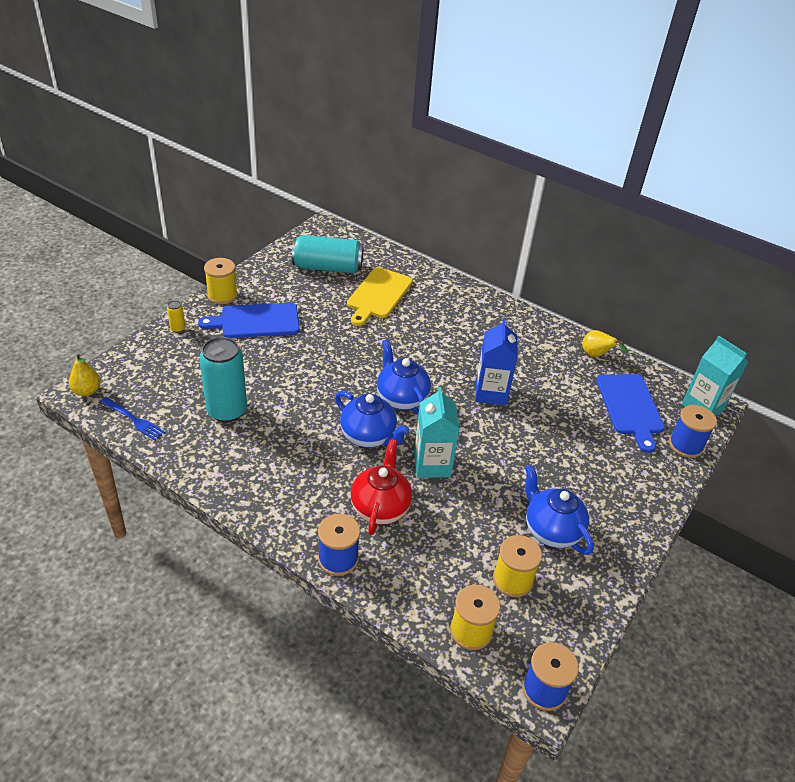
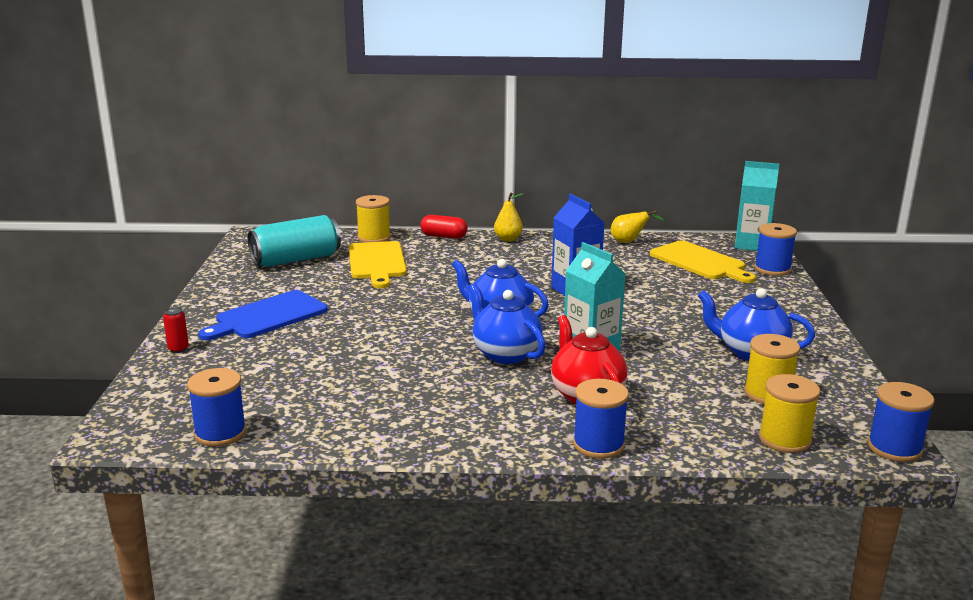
camera: 30 degrees left, 20 degrees down
(87, 391) = (122, 432): yellow pear -> yellow pear (508, 239)
(134, 420) = (220, 433): blue fork -> blue spool
(178, 328) = (178, 349): yellow can -> red can
(222, 295) = (200, 310): yellow spool -> yellow spool (374, 238)
(227, 411) = (326, 388): turquoise can -> none
(369, 437) = (505, 354): blue teapot -> blue teapot turned 135 degrees counterclockwise
(455, 285) = (443, 236): none -> red capsule
(630, 407) = (700, 262): blue cutting board -> yellow cutting board

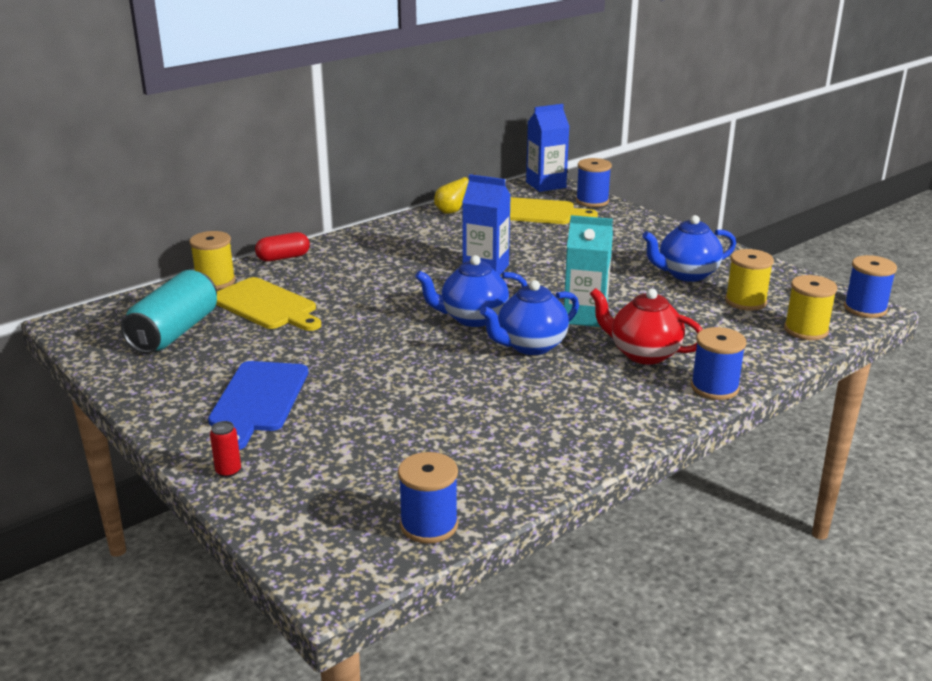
camera: 40 degrees left, 5 degrees up
(505, 354) = (530, 346): blue teapot -> blue teapot turned 45 degrees counterclockwise
(508, 239) = (347, 241): yellow pear -> none
(751, 245) = (546, 185): turquoise carton -> blue carton

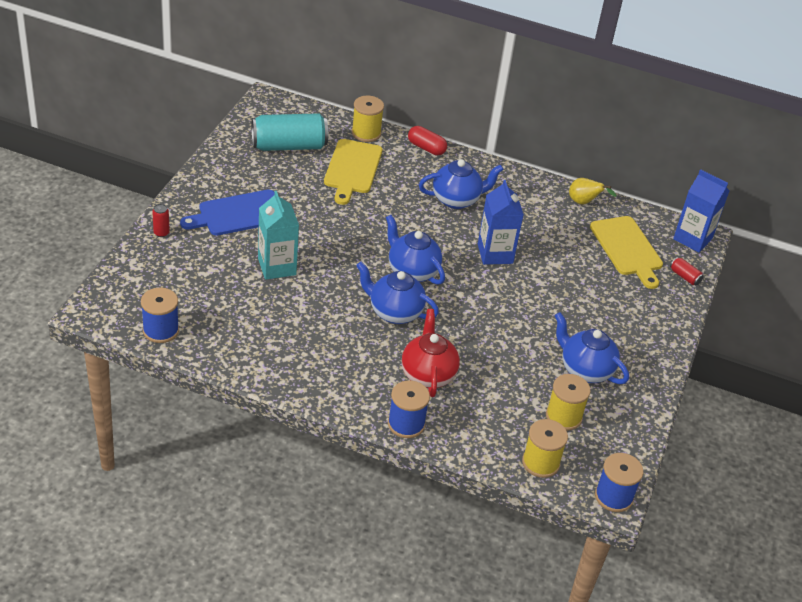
camera: 55 degrees right, 15 degrees up
(384, 265) = (457, 200): none -> blue teapot
(585, 316) = (461, 329): turquoise carton -> turquoise carton (277, 266)
(592, 201) = (684, 277): blue spool -> red can

